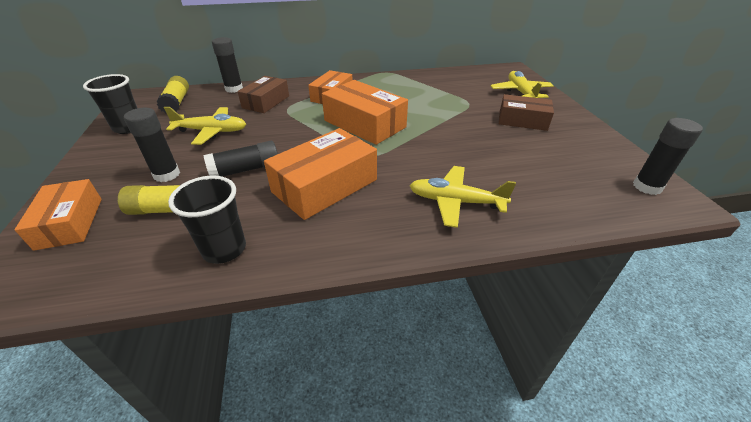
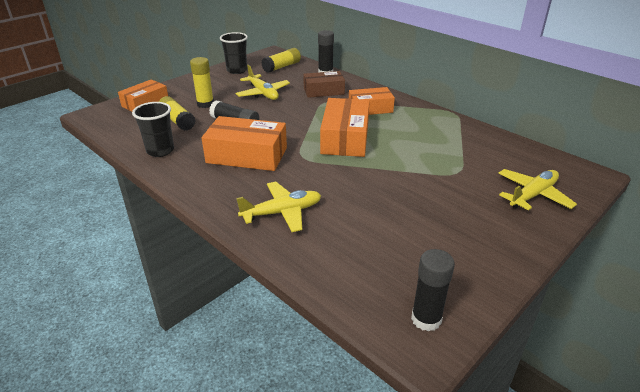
camera: 55 degrees right, 5 degrees down
(167, 175) = (205, 104): black glue stick -> yellow glue stick
(455, 202) = (282, 212): yellow plane -> yellow plane turned 90 degrees clockwise
(522, 120) = (464, 212): brown box -> none

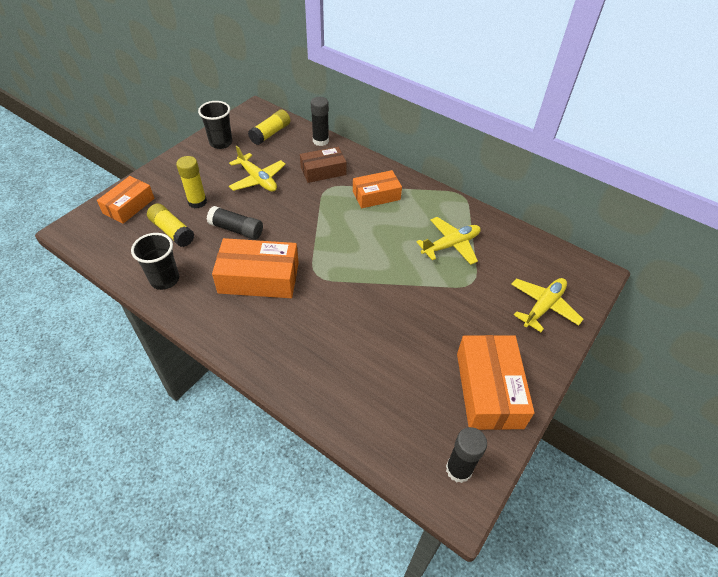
camera: 10 degrees left, 15 degrees up
(282, 212) = (309, 355): yellow plane -> yellow plane (451, 245)
(345, 138) = (356, 243): orange box -> orange box (489, 389)

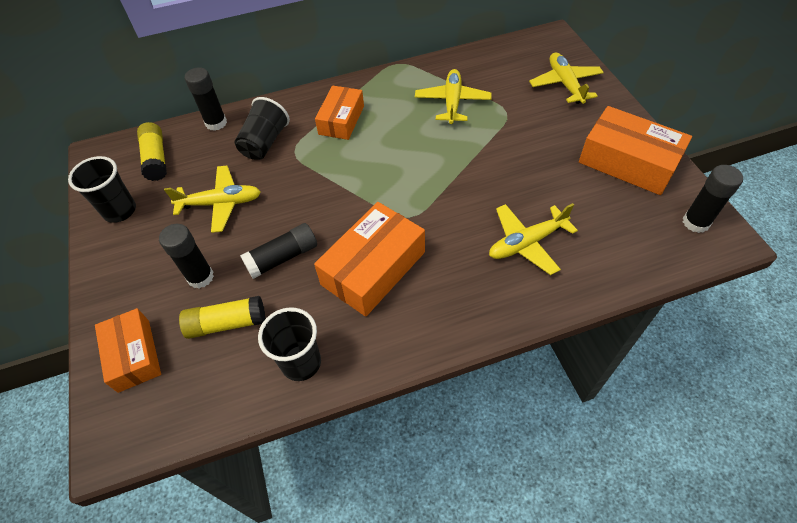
camera: 50 degrees left, 5 degrees up
(197, 202) = (200, 277): yellow glue stick -> black glue stick
(323, 171) = (265, 143): brown box -> black cup
(344, 355) = (527, 243): none -> yellow plane

